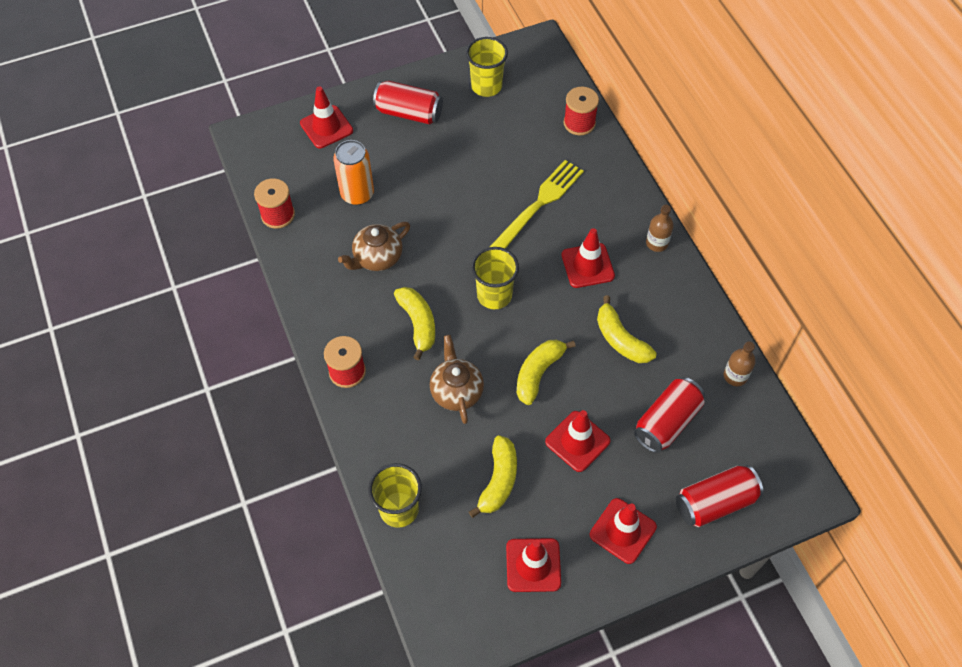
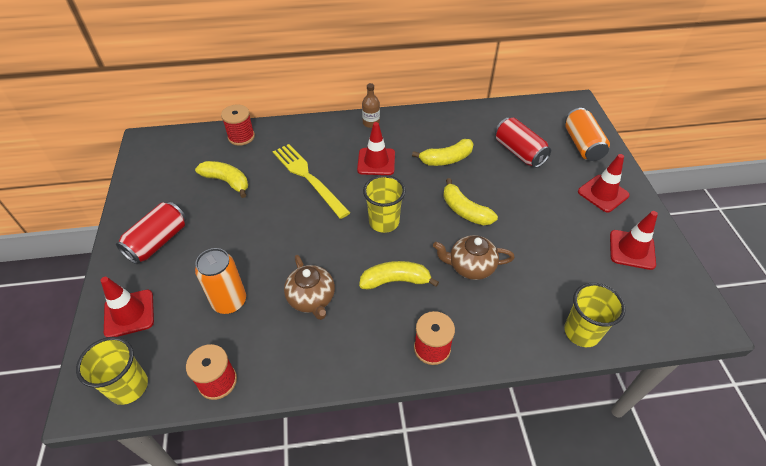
camera: 75 degrees left, 10 degrees down
(486, 86) = (166, 182): yellow cup -> yellow cup (128, 387)
(498, 481) = (558, 256): yellow banana -> yellow banana (227, 181)
(577, 441) = (528, 201): red traffic cone -> none
(715, 502) = (582, 144): red can -> orange can
(735, 376) = (489, 113): brown bottle -> none

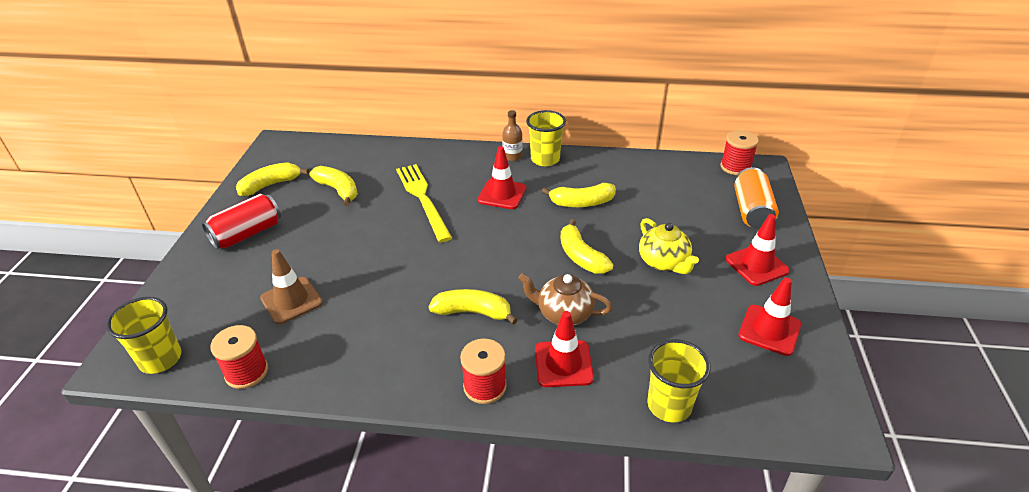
camera: 15 degrees right, 10 degrees down
(129, 313) = (191, 293): red traffic cone -> red traffic cone (563, 364)
(159, 186) = (271, 185): none -> yellow banana
(229, 301) = (291, 300): orange can -> brown traffic cone
(241, 137) = (371, 151): red spool -> red spool (735, 167)
(311, 299) = (376, 313): brown teapot -> none
(384, 222) = (485, 253): yellow cup -> yellow cup (545, 159)
(519, 152) = (670, 208): red can -> none
(532, 204) = (663, 262): none -> yellow teapot

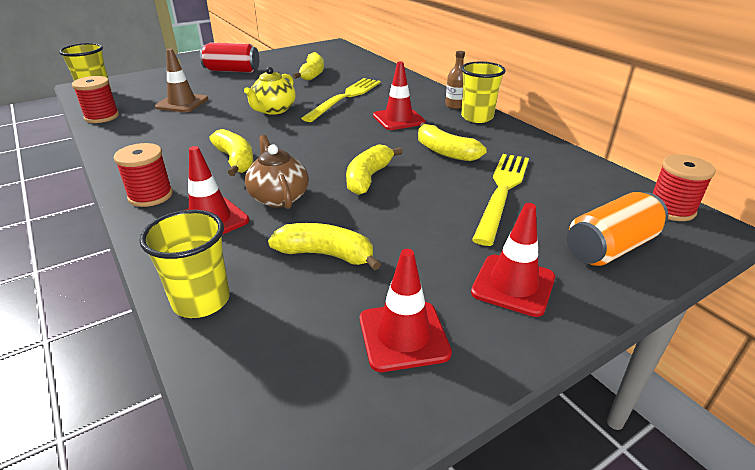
camera: 50 degrees right, 5 degrees down
(271, 185) = (288, 58): yellow banana -> yellow banana (326, 255)
(659, 211) = (502, 192): none -> yellow fork
(663, 262) = (424, 222): yellow teapot -> yellow teapot (273, 110)

